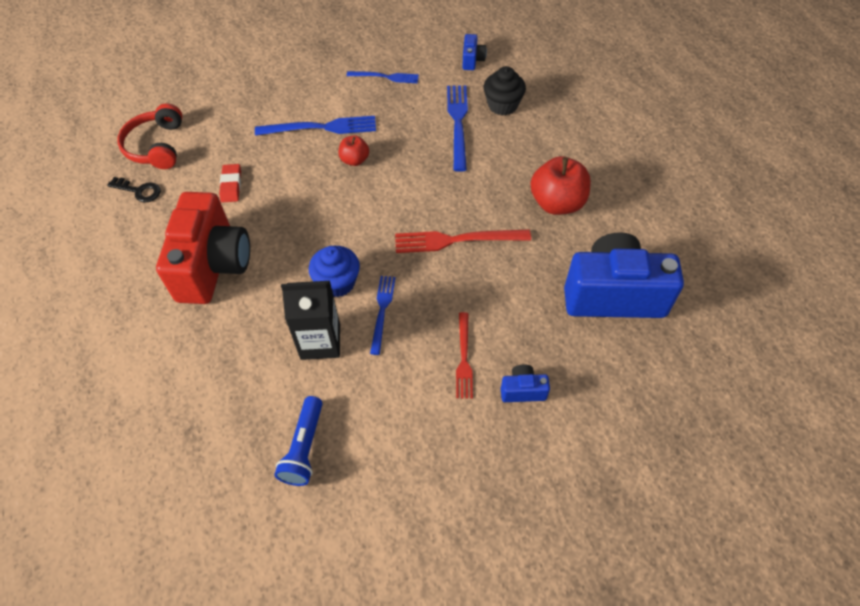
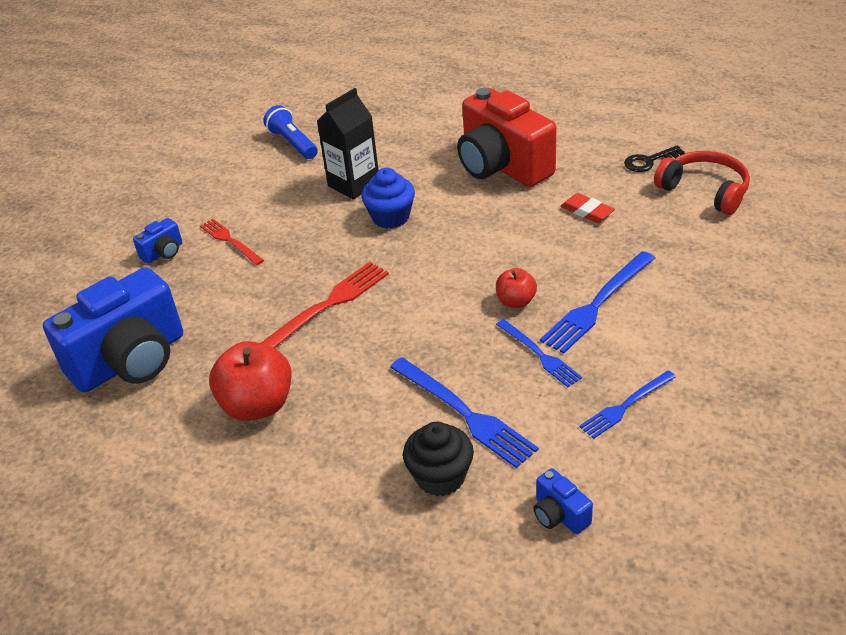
camera: 140 degrees right, 15 degrees down
(382, 311) = (330, 225): blue fork -> blue fork (539, 354)

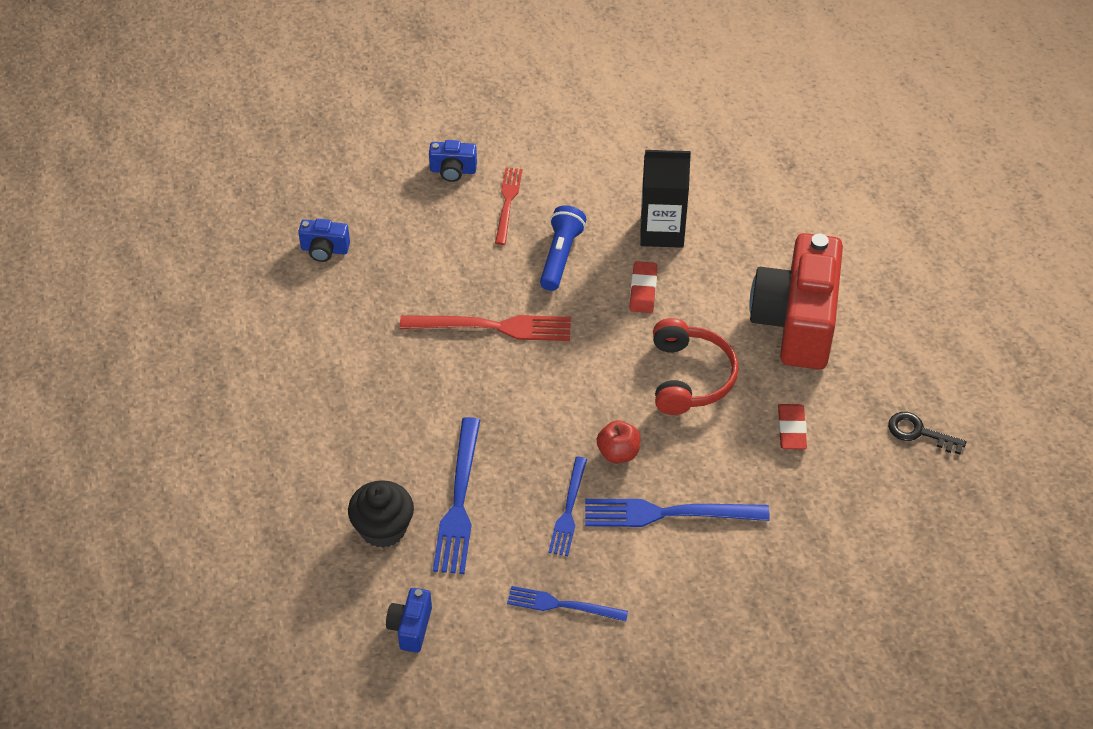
camera: 45 degrees right, 10 degrees up
(131, 361) = (324, 250): blue camera -> blue camera, size x0.42
(257, 405) = (352, 363): red apple -> none
(293, 143) = (675, 143): blue flashlight -> blue flashlight (560, 256)
(390, 217) = (643, 290): blue cupcake -> red eraser
(705, 190) = (915, 504): red headphones -> red headphones (690, 377)

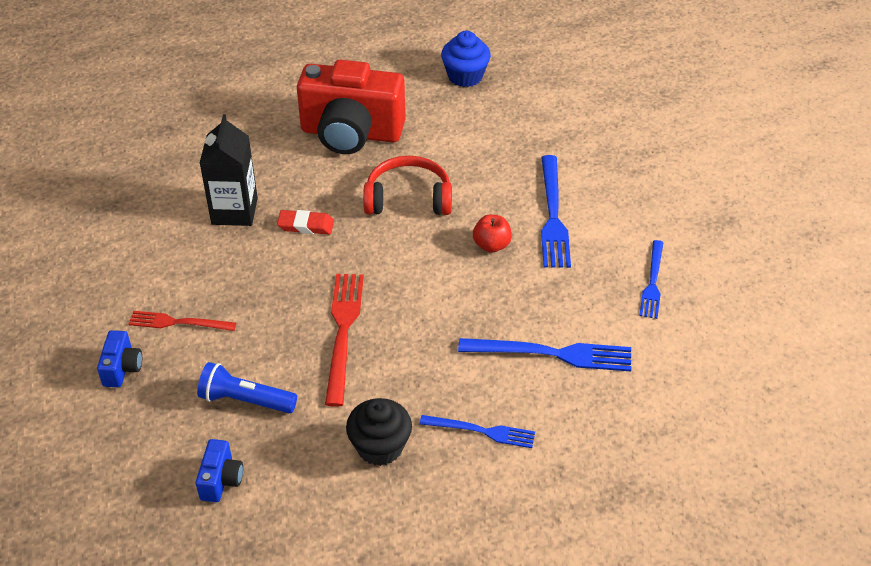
camera: 90 degrees left, 5 degrees down
(383, 528) = (588, 410): black cupcake -> black cupcake (380, 447)
(410, 627) = (692, 385): blue camera -> none
(560, 256) = (257, 282): blue flashlight -> blue flashlight (245, 400)
(568, 510) = (555, 278): blue fork -> blue fork (481, 431)
(791, 429) = (463, 142): red eraser -> none
(919, 432) = (465, 76): black key -> blue cupcake

